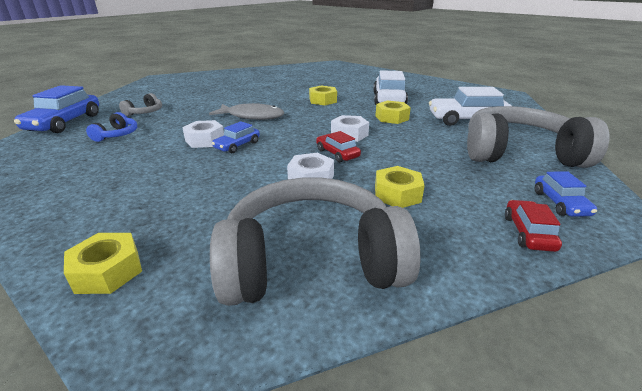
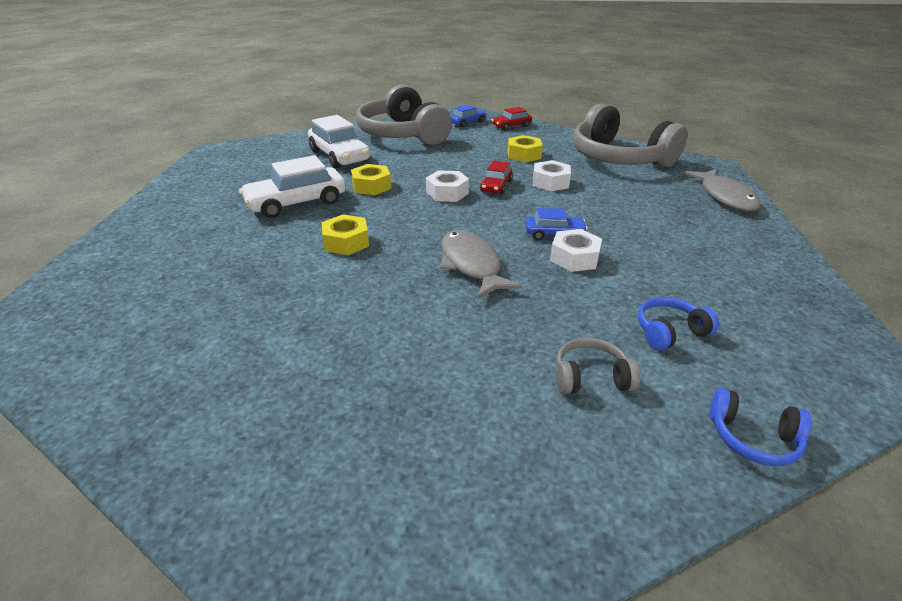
camera: 125 degrees left, 5 degrees up
(64, 123) = (753, 438): blue car -> blue headphones
(107, 271) = (725, 197): yellow nut -> grey fish

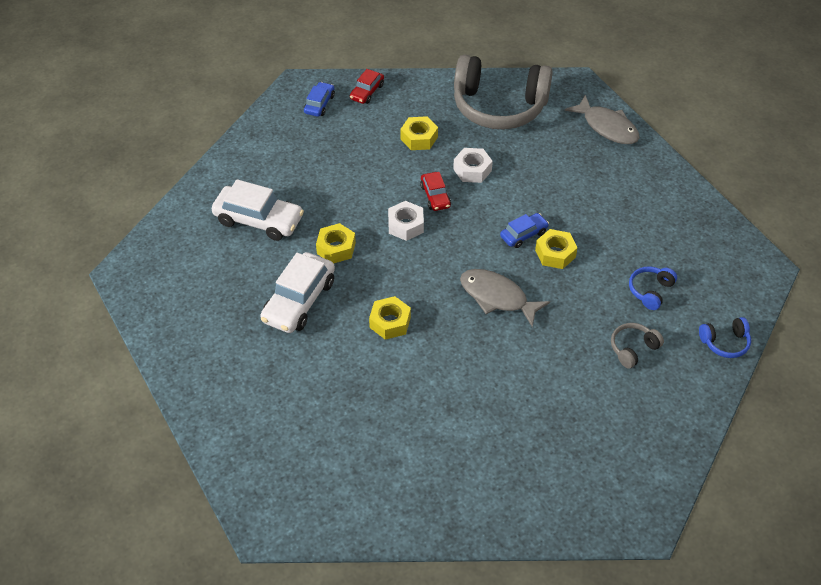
camera: 35 degrees left, 15 degrees up
(403, 134) = (279, 155): grey headphones -> none
(574, 258) = (555, 253): white nut -> yellow nut

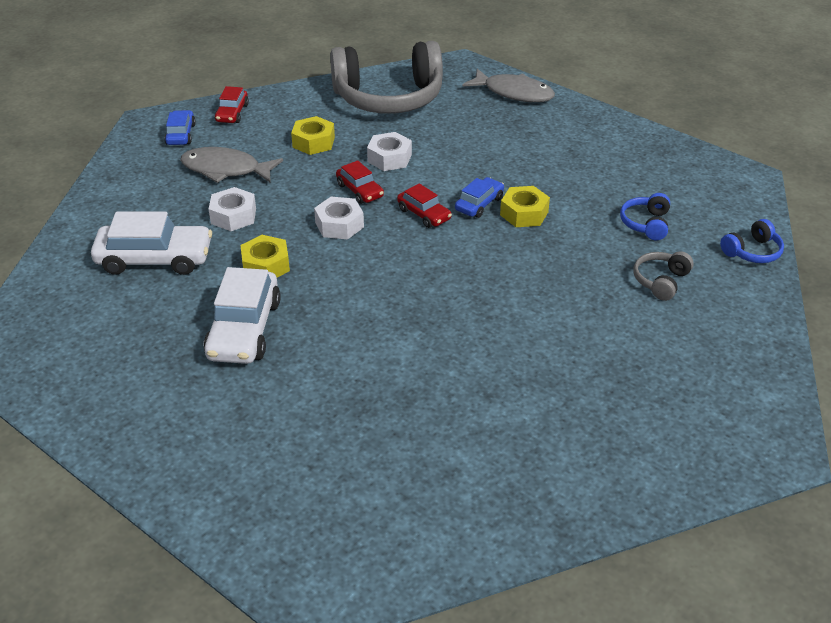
camera: 20 degrees left, 10 degrees down
(330, 195) = (233, 216): none -> white nut
(390, 322) = (369, 324): yellow nut -> none
(475, 233) = (424, 214): none -> red car
(497, 297) = (482, 269): grey fish -> grey fish (226, 169)

